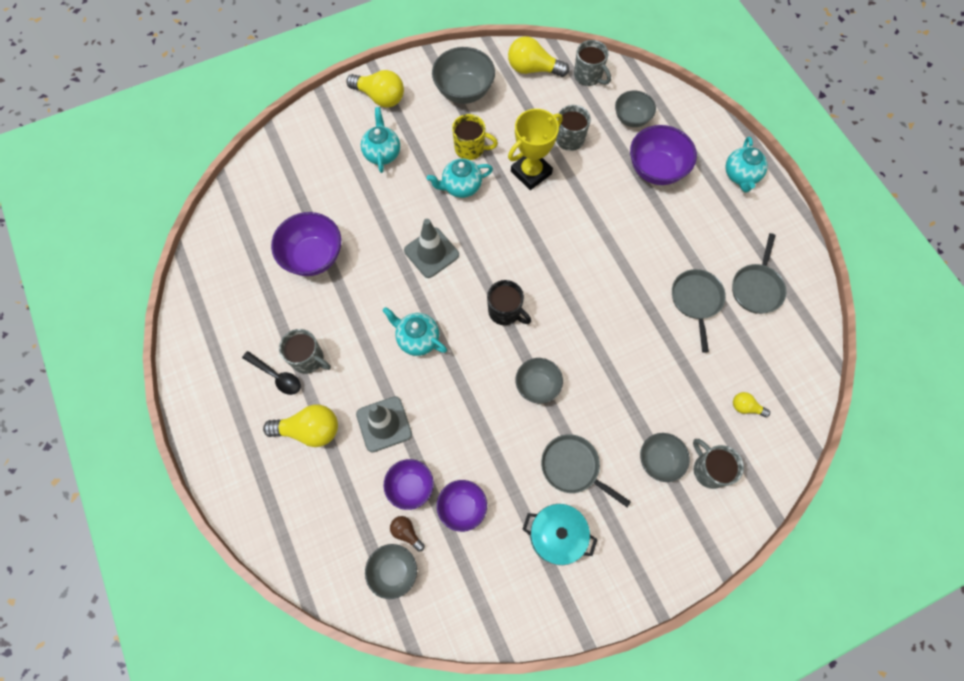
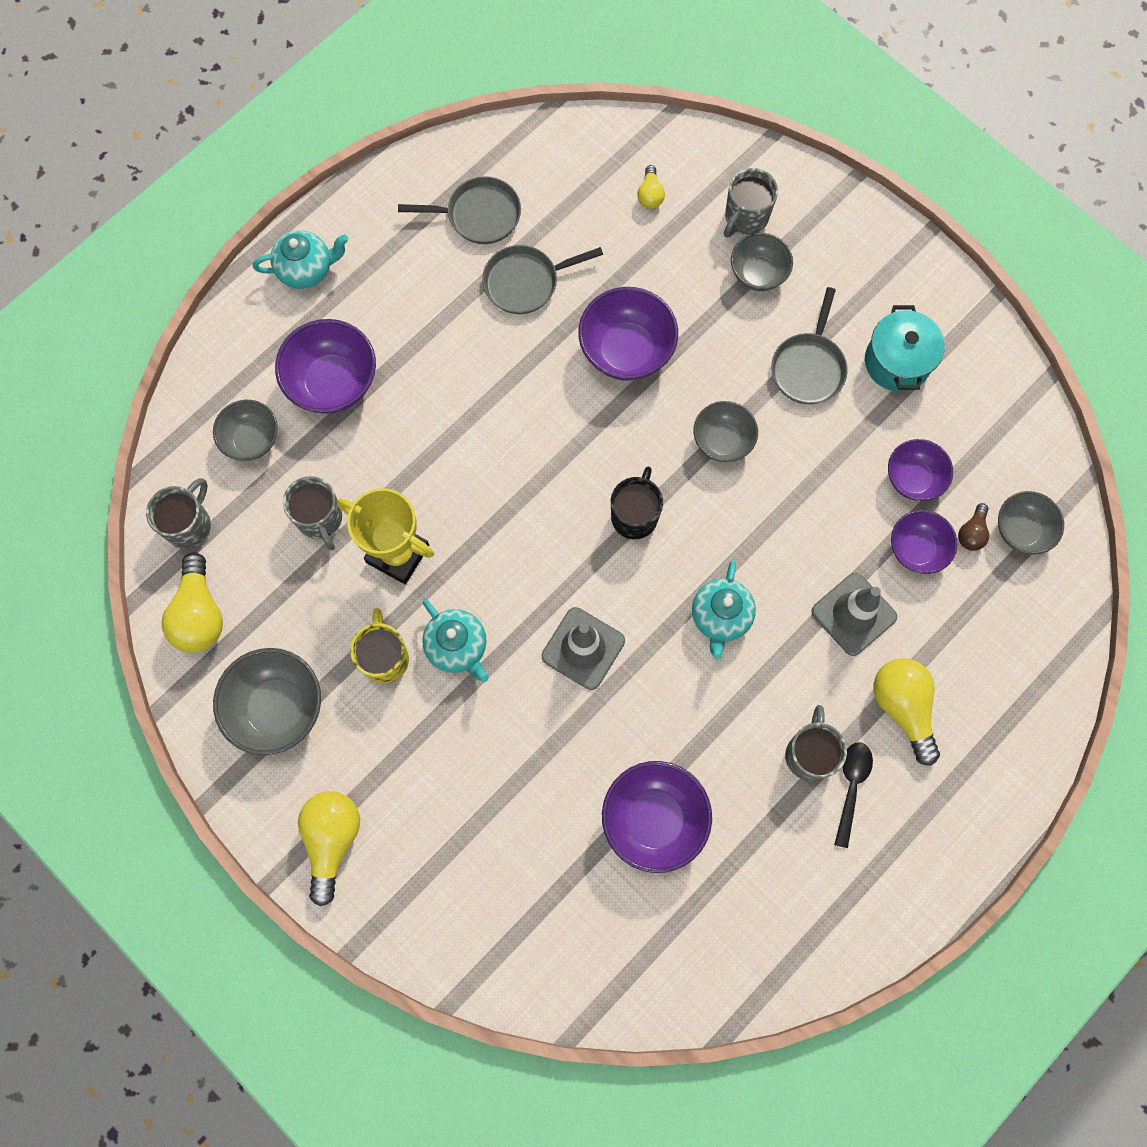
camera: 110 degrees left, 5 degrees up
(382, 153) = (438, 791): turquoise teapot -> none
(625, 347) = (626, 350): none -> purple bowl

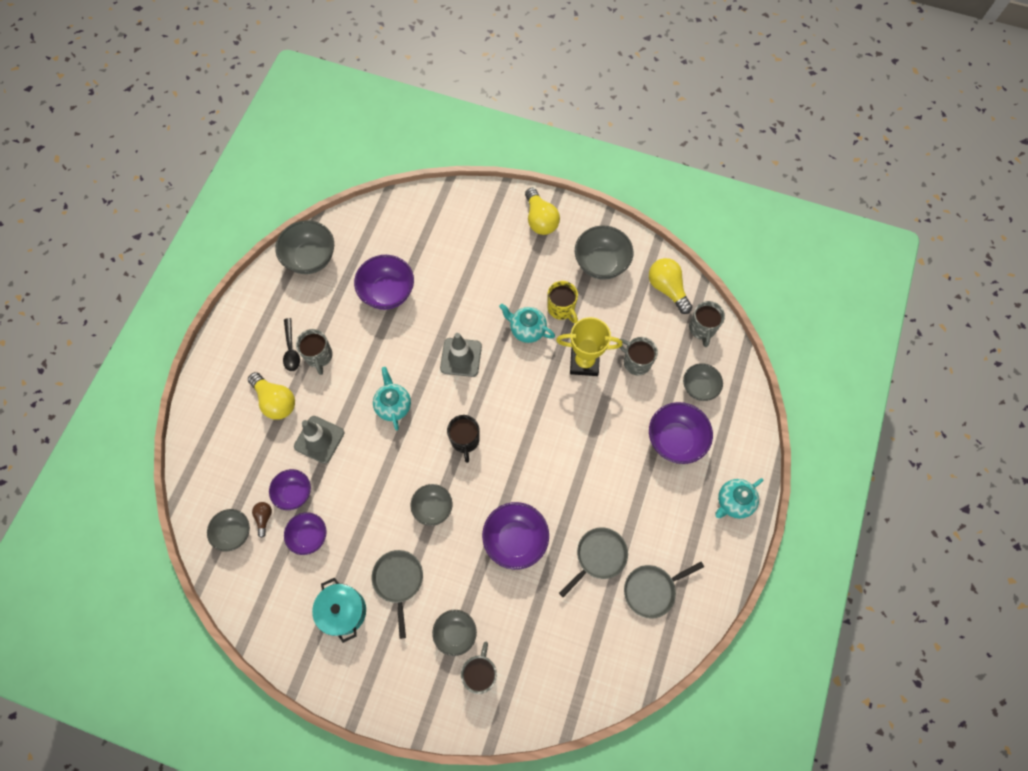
camera: 155 degrees right, 5 degrees down
(650, 195) = (550, 659): yellow light bulb -> none
(762, 951) = (311, 258): none -> grey bowl

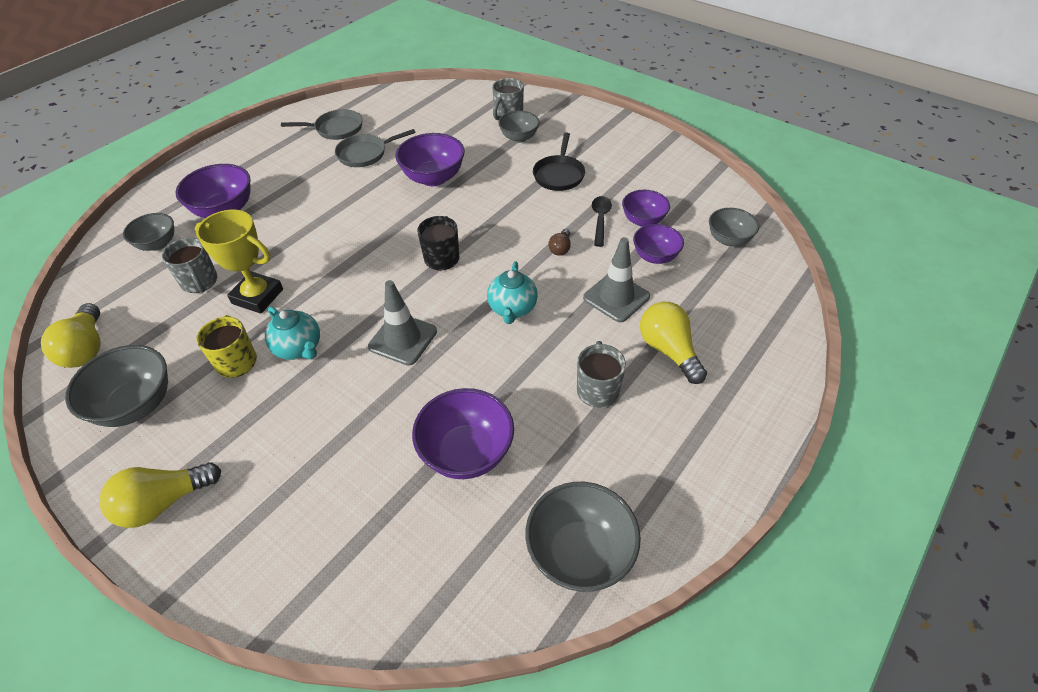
camera: 160 degrees left, 20 degrees down
(264, 518) = (693, 244): brown light bulb -> brown light bulb (560, 248)
(291, 350) = (638, 409): black spoon -> black spoon (600, 219)
(343, 611) = (618, 167): turquoise pot -> none
(398, 581) = (559, 174): grey pan -> black pan
(433, 508) = (504, 214): grey bowl -> none
(540, 219) = (164, 502): yellow light bulb -> yellow light bulb turned 120 degrees counterclockwise
(702, 329) = (95, 295): grey mug -> none
(733, 502) = (217, 161): turquoise teapot -> none

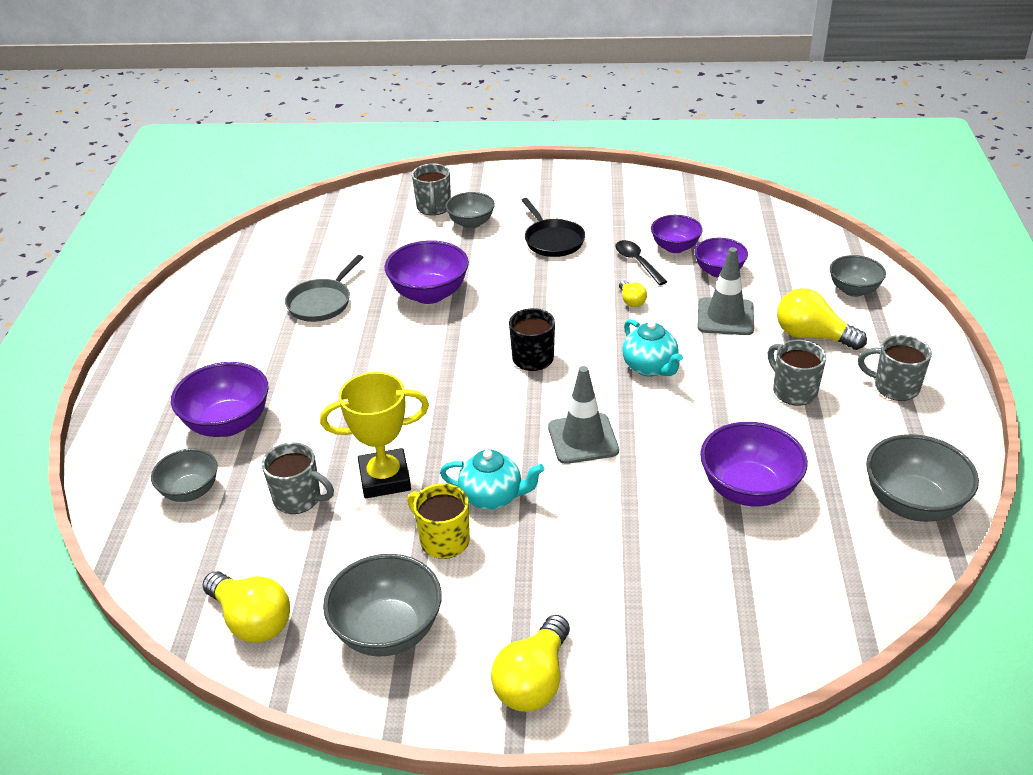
camera: 35 degrees left, 10 degrees down
(336, 129) = (251, 293): grey pan -> none
(560, 248) = (631, 301): brown light bulb -> yellow light bulb
(688, 436) = (894, 387): none -> grey mug
(728, 239) = (761, 232): grey bowl -> grey bowl (853, 290)

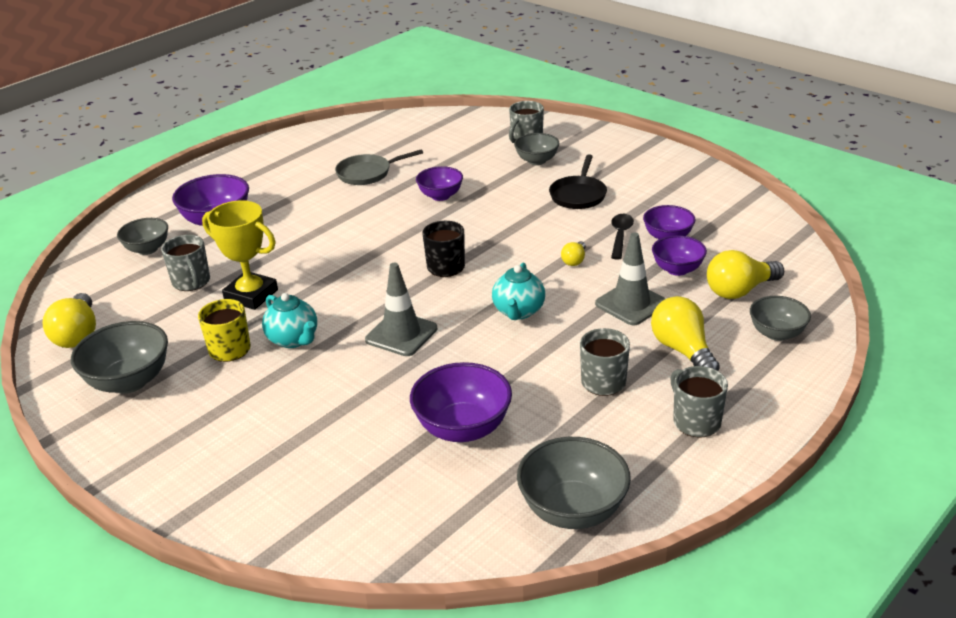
camera: 40 degrees right, 5 degrees down
(429, 294) = (440, 196): purple bowl -> purple bowl, size x0.64
(533, 681) = (158, 458): yellow light bulb -> yellow light bulb (739, 290)

